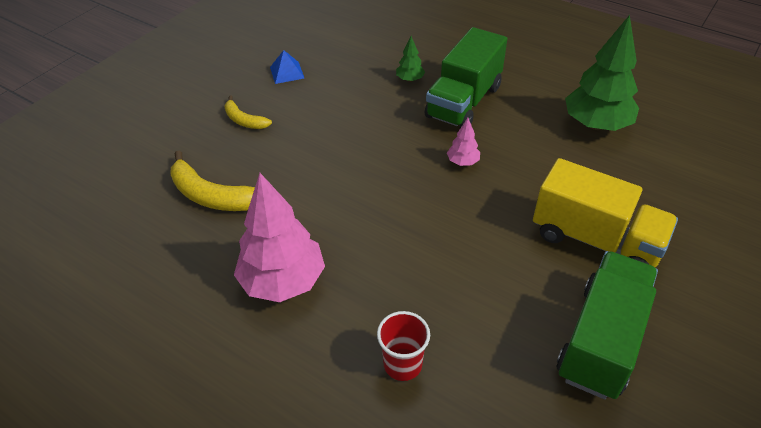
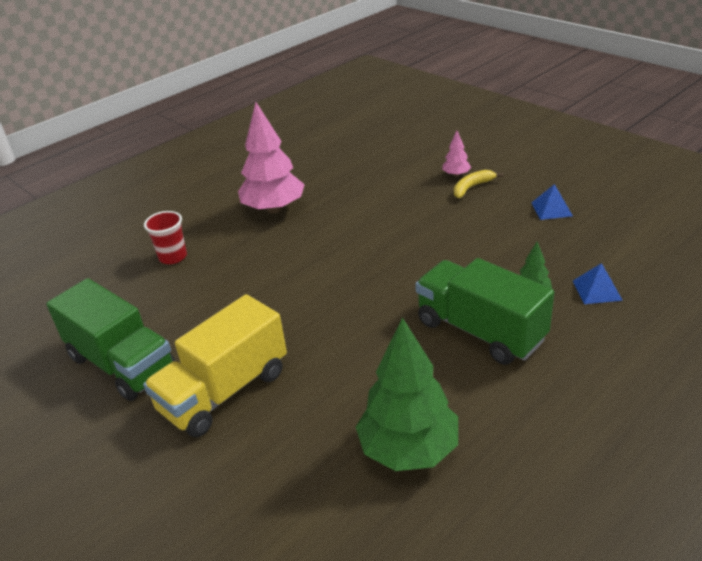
camera: 105 degrees right, 10 degrees down
(212, 196) = (376, 177): yellow banana -> none
(400, 51) = (597, 290): none -> blue pyramid
(463, 162) = (373, 315): pink tree -> pink tree (456, 175)

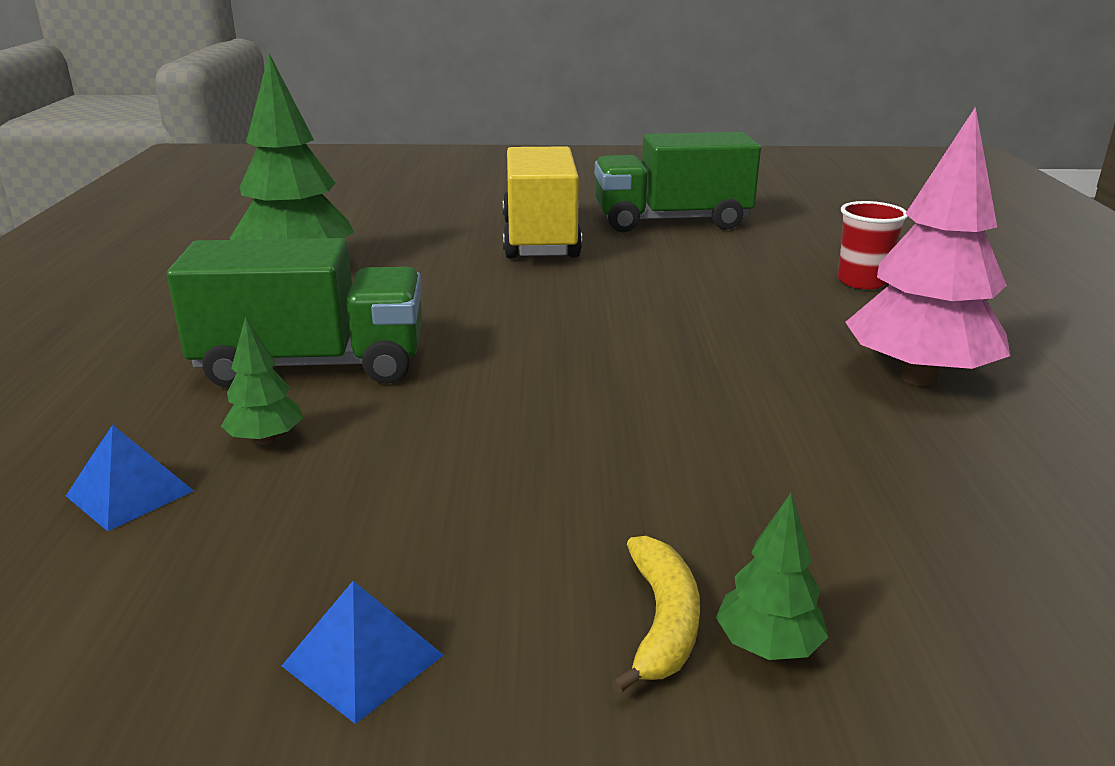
camera: 130 degrees right, 10 degrees down
(456, 175) = (767, 646): pink tree -> green tree

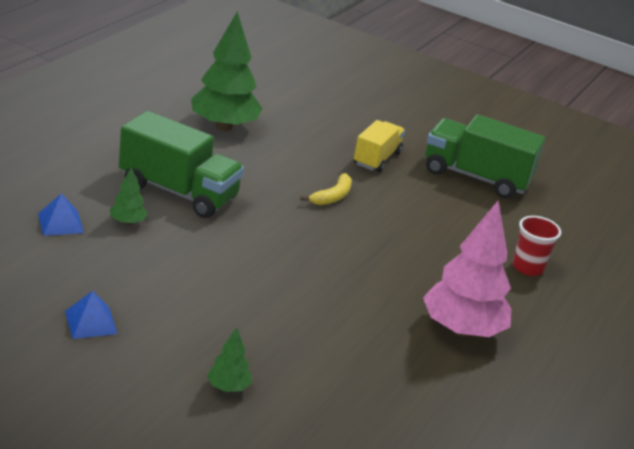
camera: 25 degrees right, 5 degrees up
(540, 239) = (377, 159): yellow truck -> yellow truck, size x0.62
(662, 622) = (201, 362): yellow banana -> yellow banana (332, 196)

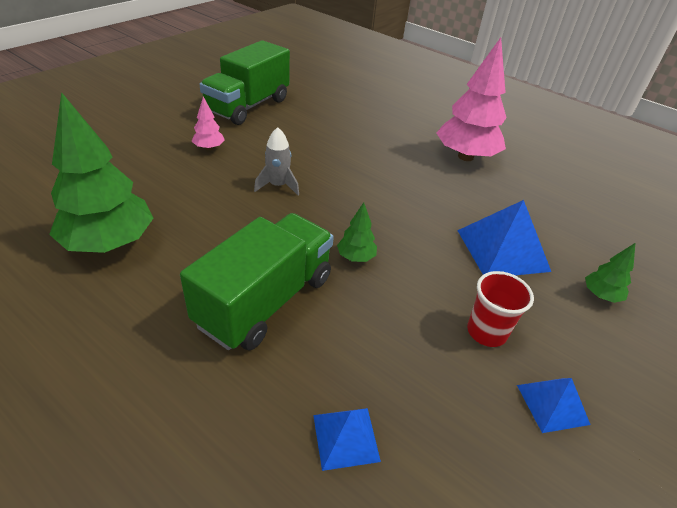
camera: 80 degrees left, 10 degrees up
(127, 222) = (337, 356): green tree -> green tree (356, 257)
(281, 329) = (502, 250): none -> blue pyramid
(332, 196) = (278, 186): yellow banana -> grey rocket
(377, 159) = (209, 148): yellow truck -> pink tree
(527, 267) = (377, 113): red cup -> red cup (486, 332)

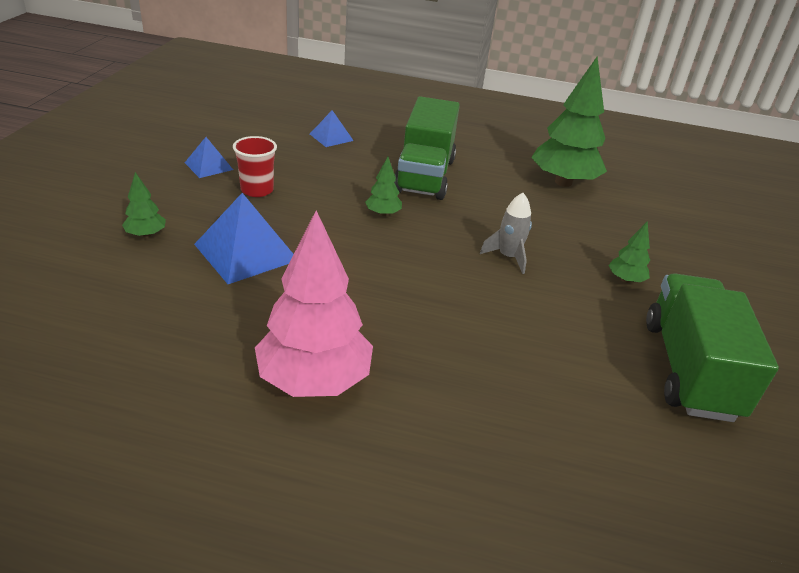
camera: 155 degrees right, 5 degrees down
(209, 148) = (625, 280): pink tree -> green tree

